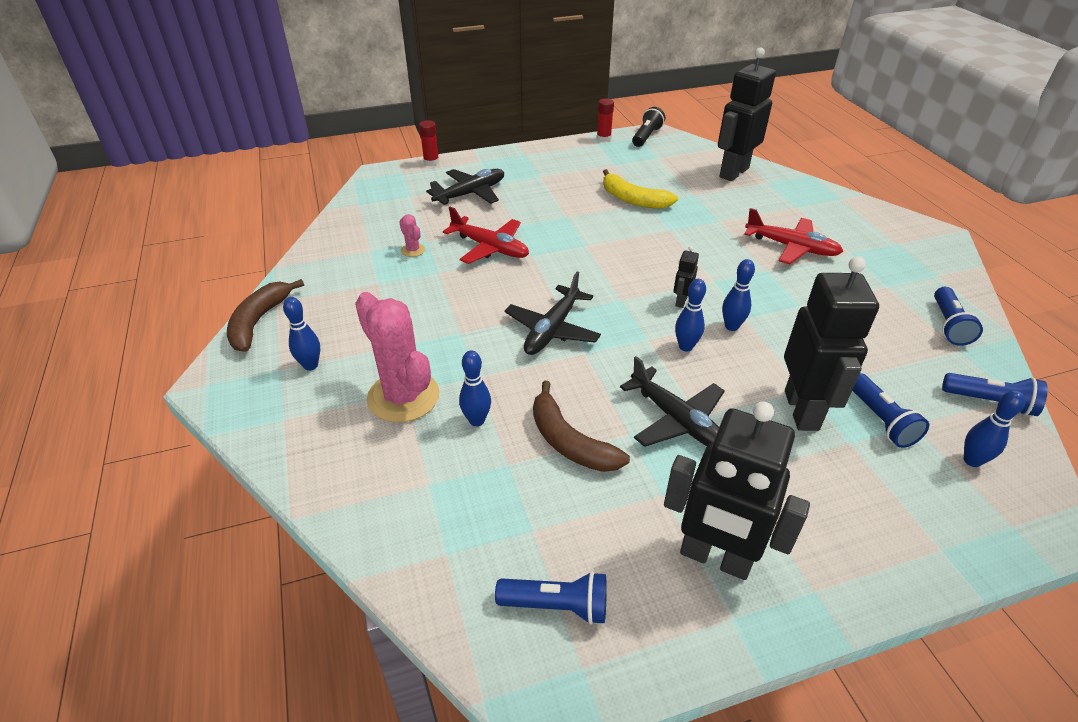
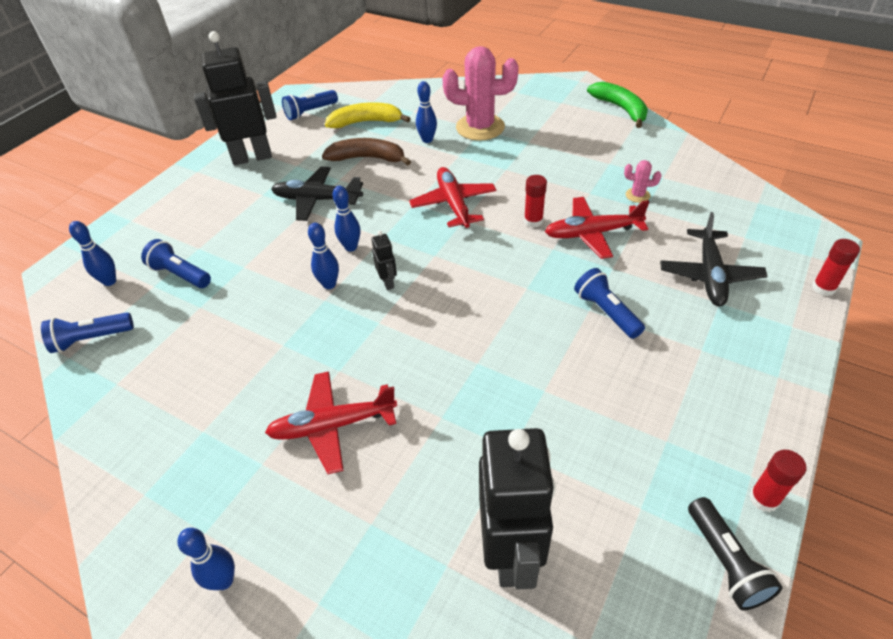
camera: 140 degrees right, 5 degrees up
(258, 322) = (620, 109): brown banana -> green banana
(310, 365) = (550, 111): blue bowling pin -> blue bowling pin (224, 580)
(513, 278) = (533, 221): none -> red glue stick
(552, 329) = (453, 204): black plane -> red plane
(633, 200) = (563, 384): yellow banana -> yellow banana (366, 122)
(802, 410) = (239, 250): black robot -> none
(948, 325) = (128, 411): blue flashlight -> blue flashlight (606, 312)

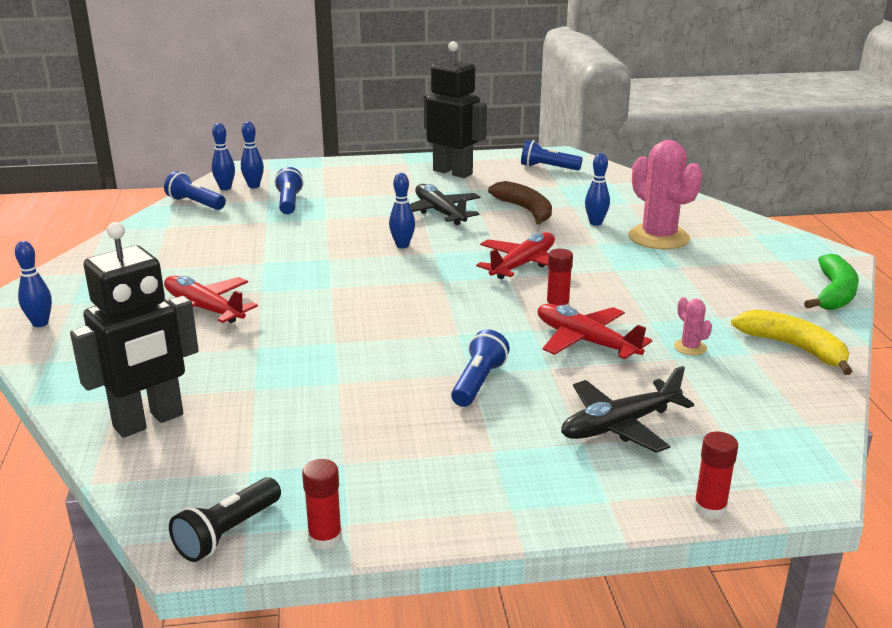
camera: 50 degrees right, 20 degrees down
(329, 284) = (348, 254): blue bowling pin -> blue bowling pin (225, 188)
(366, 122) = (574, 191): yellow banana -> yellow banana (794, 348)
(388, 282) = (381, 274): black robot -> none

